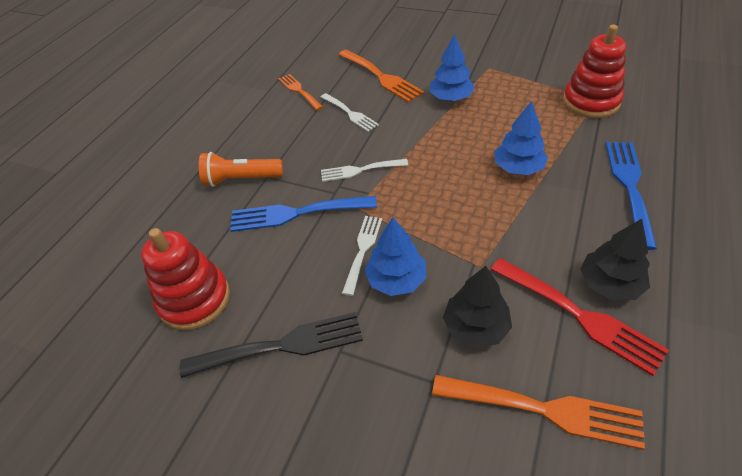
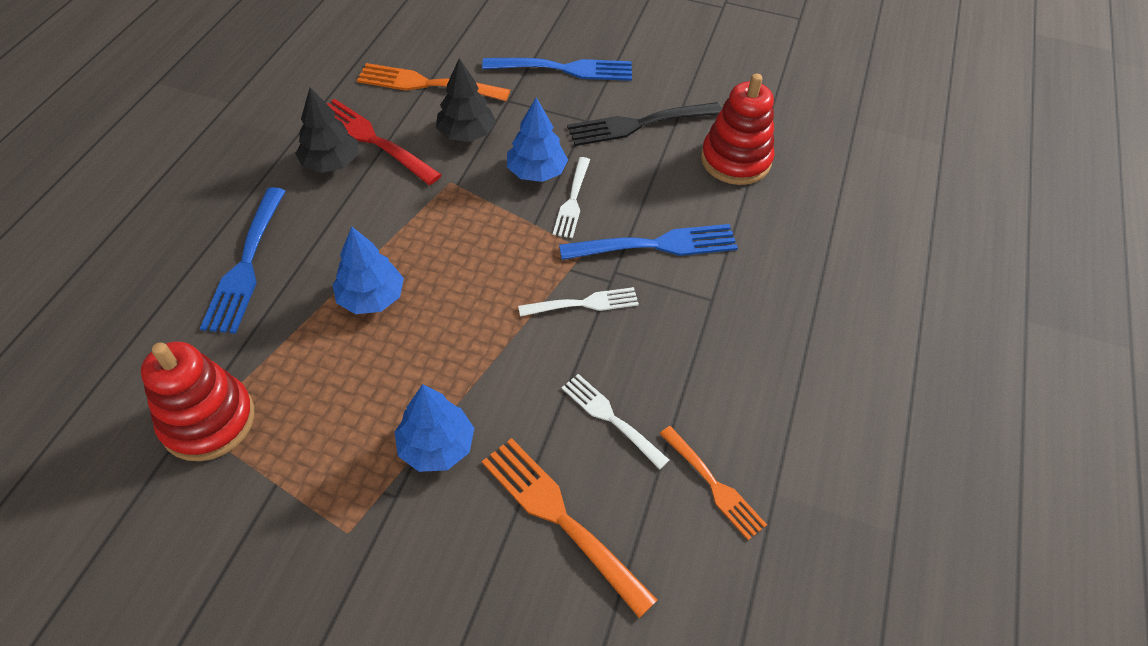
camera: 170 degrees right, 5 degrees up
(241, 179) = (745, 296): orange flashlight -> none
(359, 445) = (565, 69): none -> blue fork

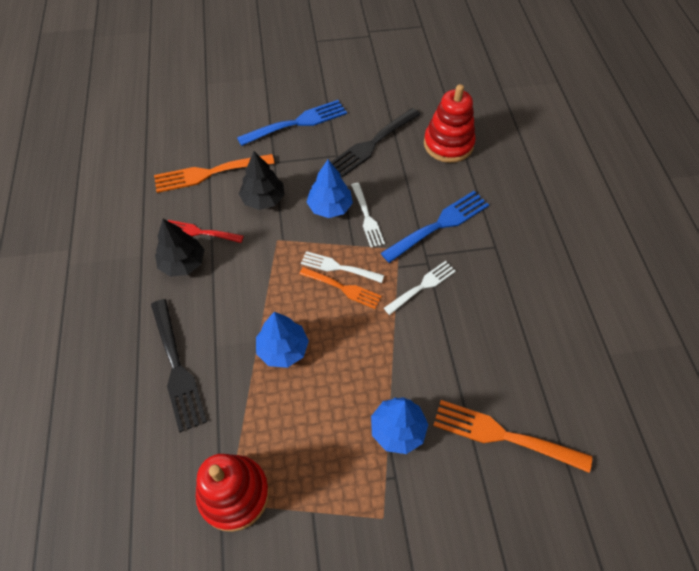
camera: 25 degrees left, 5 degrees up
(246, 264) = (176, 368): blue fork -> black fork
(372, 139) = (200, 232): red fork -> red fork, size x0.64
(610, 418) = (489, 355): white fork -> white fork (338, 267)
(714, 485) = (574, 367): orange fork -> orange fork (343, 288)

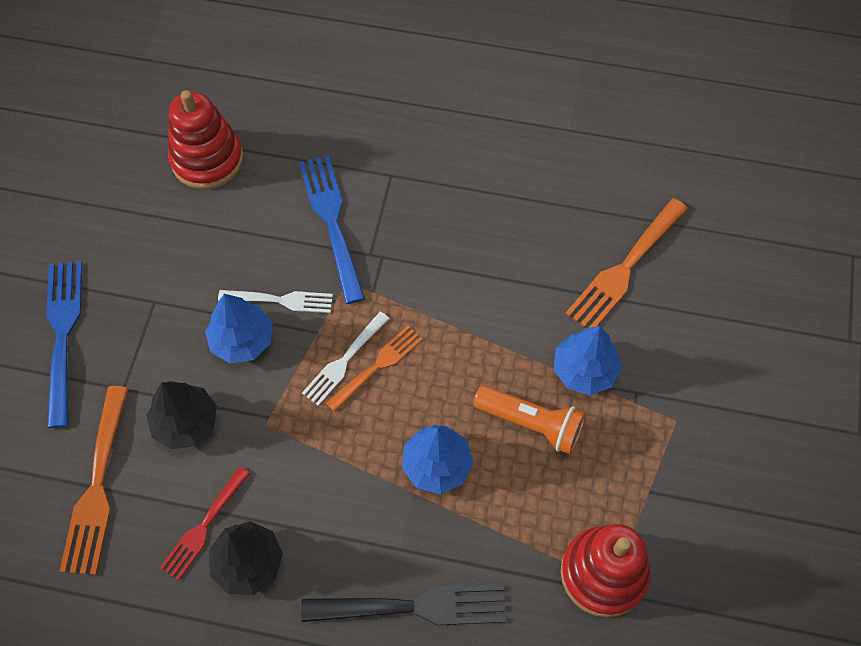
camera: 70 degrees left, 5 degrees up
(338, 403) = (531, 423): none -> orange flashlight
(372, 144) = (158, 249): black fork -> none
(422, 286) = (412, 275): white fork -> none

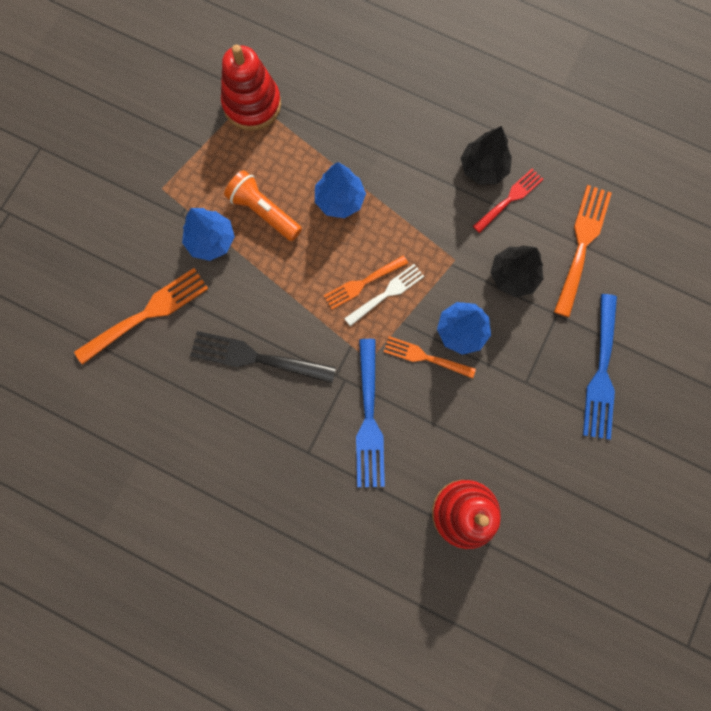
camera: 165 degrees left, 15 degrees up
(281, 300) = (425, 357): white fork -> orange fork
(413, 607) = (380, 115): black fork -> black fork (256, 357)

